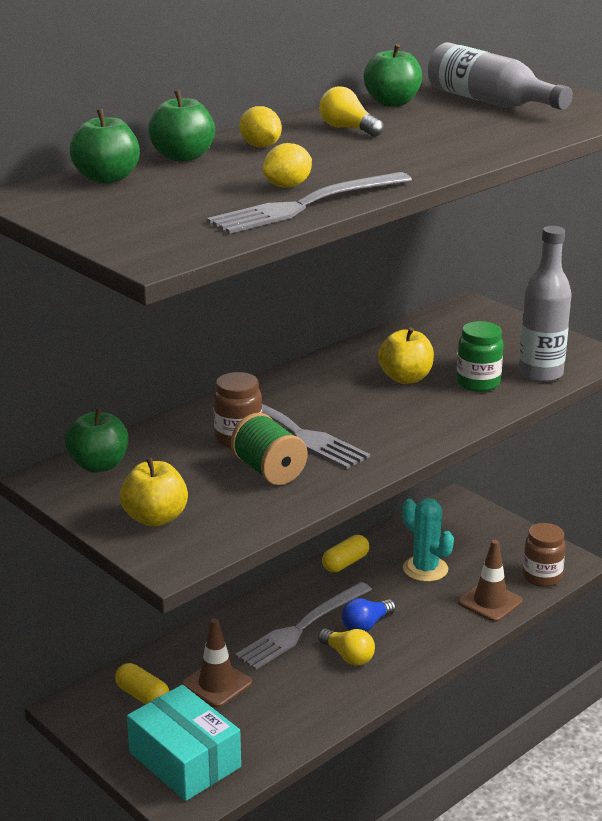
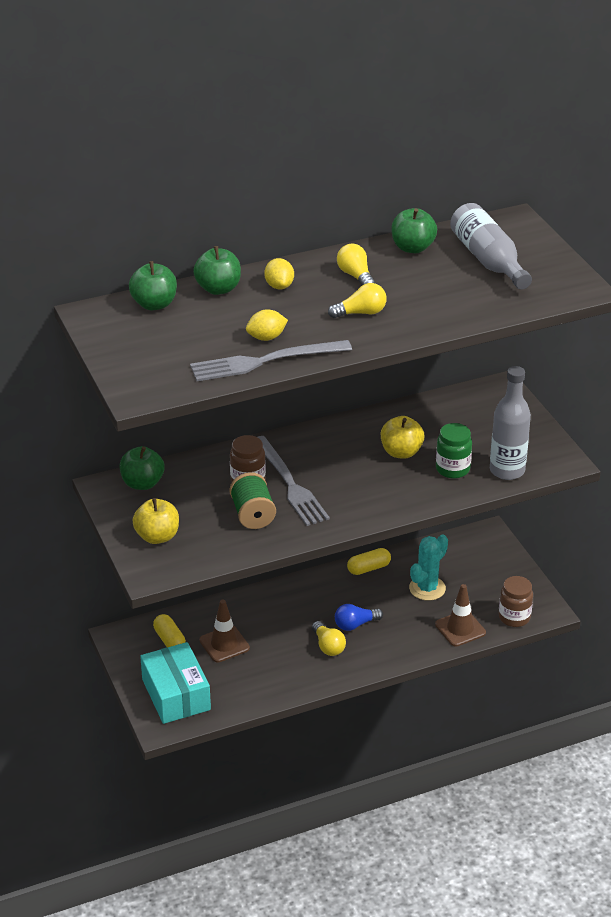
camera: 20 degrees right, 10 degrees up
(302, 627) = (307, 614): grey fork -> none
(387, 154) = (361, 313): none -> yellow light bulb
(425, 569) = (427, 588): turquoise cactus -> turquoise cactus turned 60 degrees clockwise

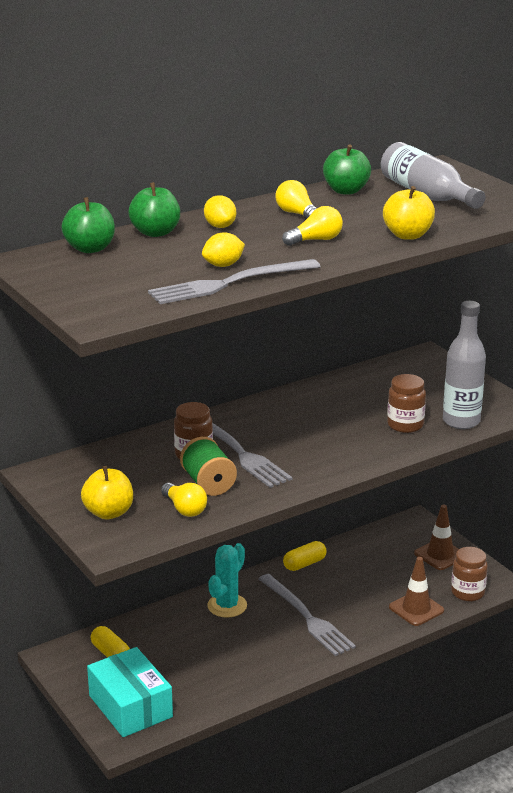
camera: 10 degrees left, 10 degrees down
(142, 483) = (79, 467): green apple -> none
(224, 644) = (171, 651): brown traffic cone -> brown traffic cone (440, 555)
(328, 646) = (283, 640): yellow light bulb -> yellow light bulb (184, 509)
(355, 624) = (306, 617): blue light bulb -> grey fork
(401, 452) = (346, 416): yellow apple -> yellow apple (407, 235)
(427, 588) = (370, 576): turquoise cactus -> turquoise cactus (227, 606)
(452, 469) = (405, 425): green jar -> brown jar

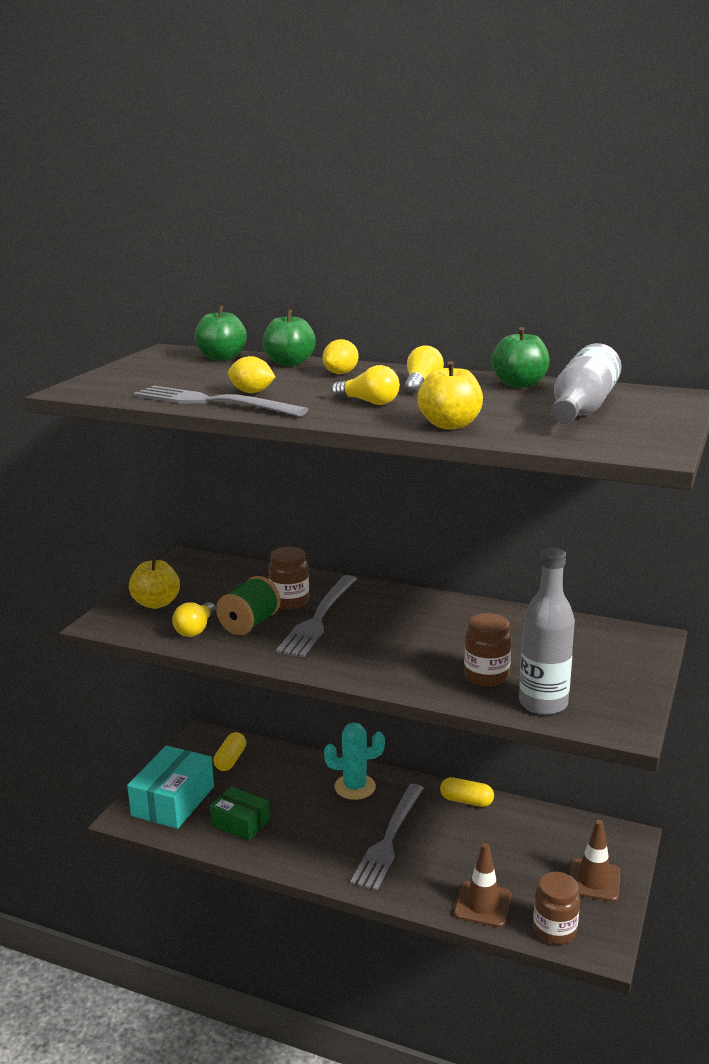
camera: 55 degrees right, 5 degrees down
(204, 680) = (240, 823): none -> green box

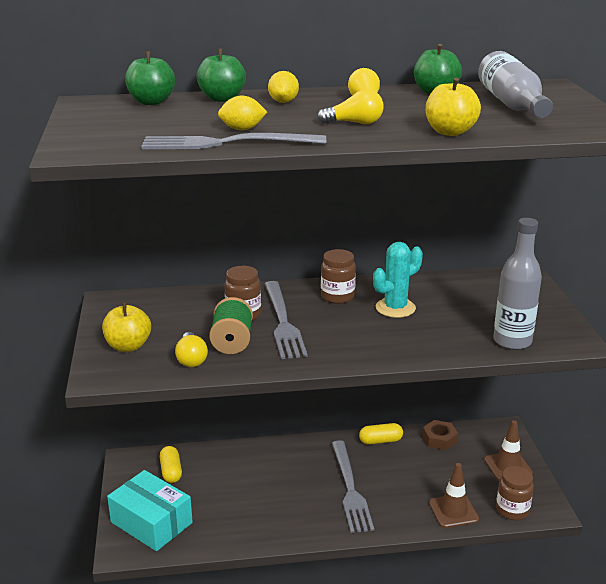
camera: 30 degrees left, 5 degrees up
(173, 801) = (151, 522): turquoise box -> turquoise box turned 45 degrees counterclockwise
(240, 823) = (225, 519): green box -> none
(355, 787) = (291, 459): turquoise cactus -> turquoise cactus (395, 308)
(486, 676) = (454, 332): brown jar -> brown jar (337, 297)
(536, 821) = (439, 439): none -> brown nut

